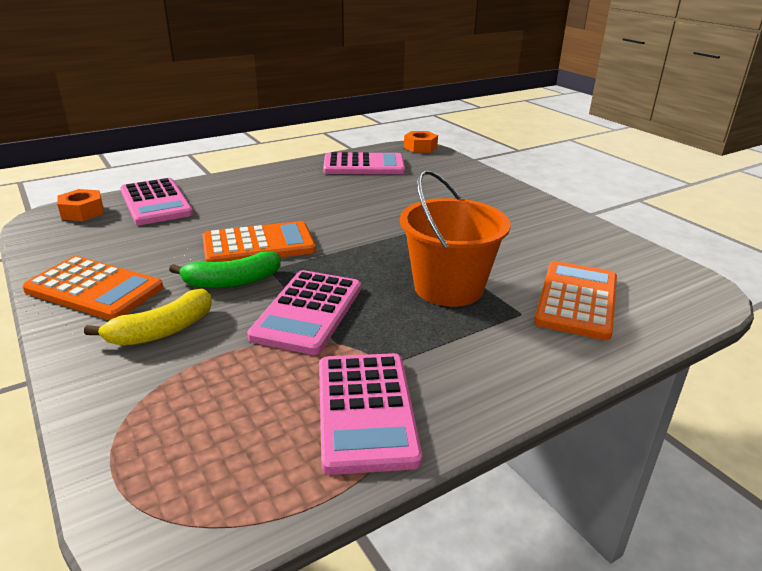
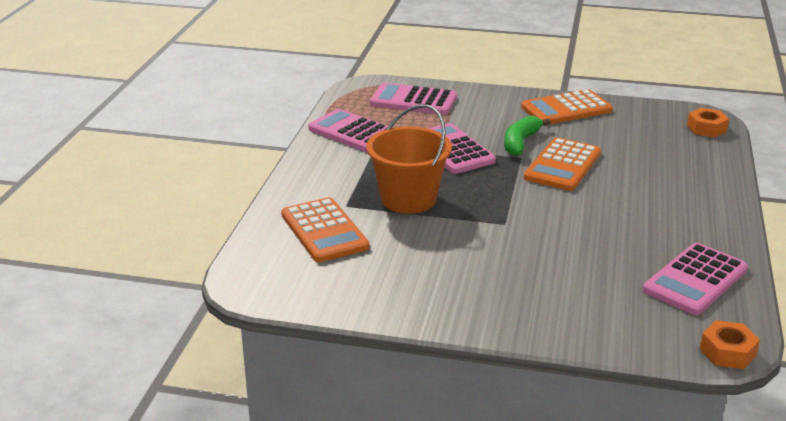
camera: 135 degrees right, 0 degrees up
(155, 203) = (697, 155): pink calculator -> pink calculator (413, 100)
(162, 331) = (492, 113): yellow banana -> none

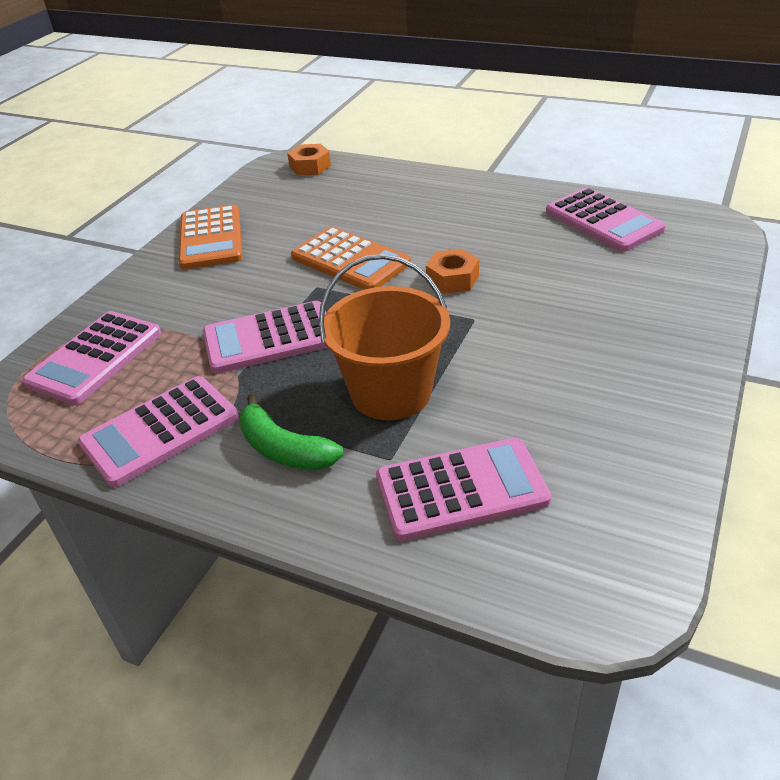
camera: 75 degrees left, 10 degrees up
(324, 231) = (461, 490): orange calculator -> pink calculator
(520, 142) = (278, 282): green banana -> green banana (284, 449)
(727, 352) = (723, 226): orange nut -> orange nut (452, 279)

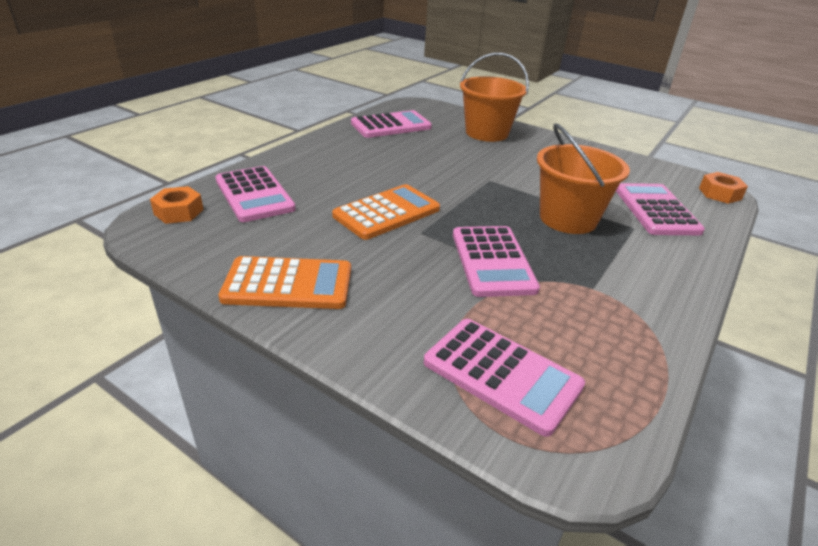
camera: 85 degrees left, 5 degrees down
(160, 431) = (617, 326): pink calculator -> pink calculator (254, 195)
(284, 449) = (631, 266): green banana -> none
(452, 279) = (437, 179): orange nut -> orange nut (719, 194)
(653, 300) = (486, 133): none -> orange bucket

